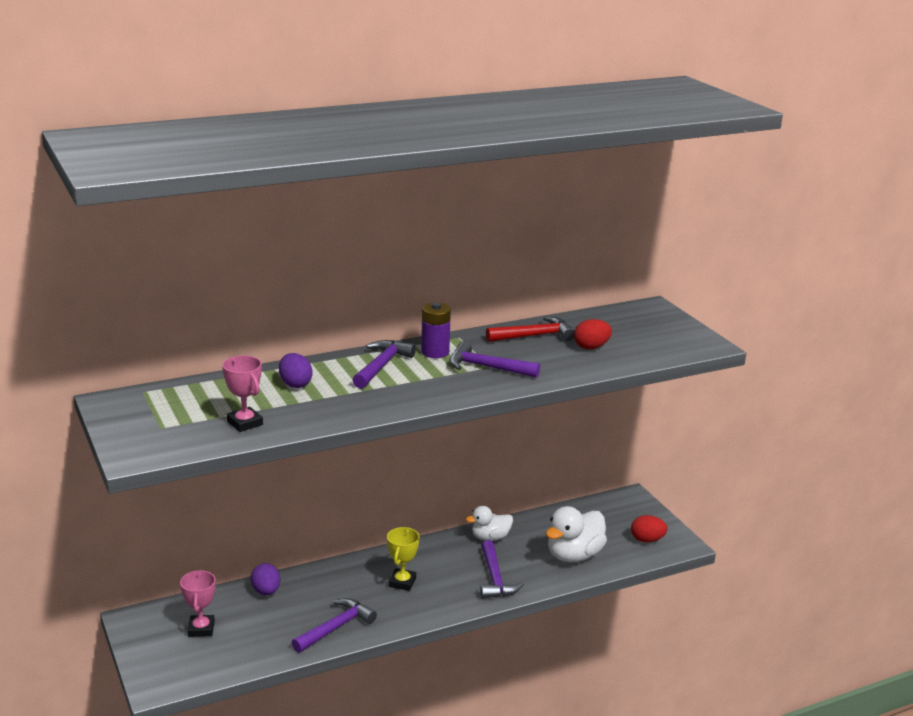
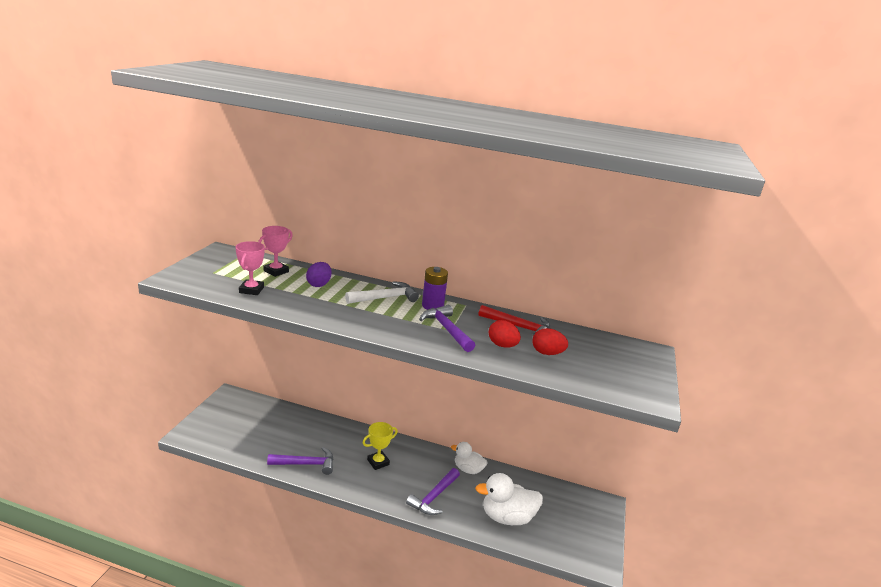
camera: 40 degrees right, 0 degrees up
(201, 629) = (248, 419): pink trophy -> pink trophy (276, 271)
(266, 591) = (305, 420): purple egg -> none
(382, 366) = (385, 298): purple hammer -> white hammer
(647, 540) = (576, 542): red egg -> red egg (502, 345)

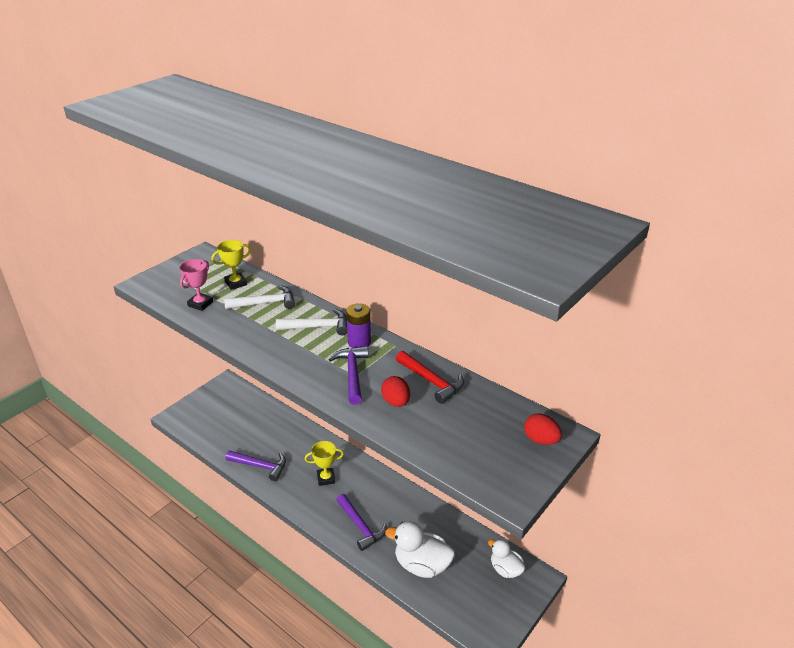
camera: 25 degrees right, 10 degrees up
(276, 271) = (236, 283): pink trophy -> yellow trophy
(319, 284) = (265, 303): purple egg -> white hammer
(434, 497) = (360, 526): purple hammer -> purple hammer turned 90 degrees counterclockwise
(468, 469) = (410, 505): white duck -> white duck (505, 569)
(547, 353) = (437, 419): red egg -> red egg (540, 440)

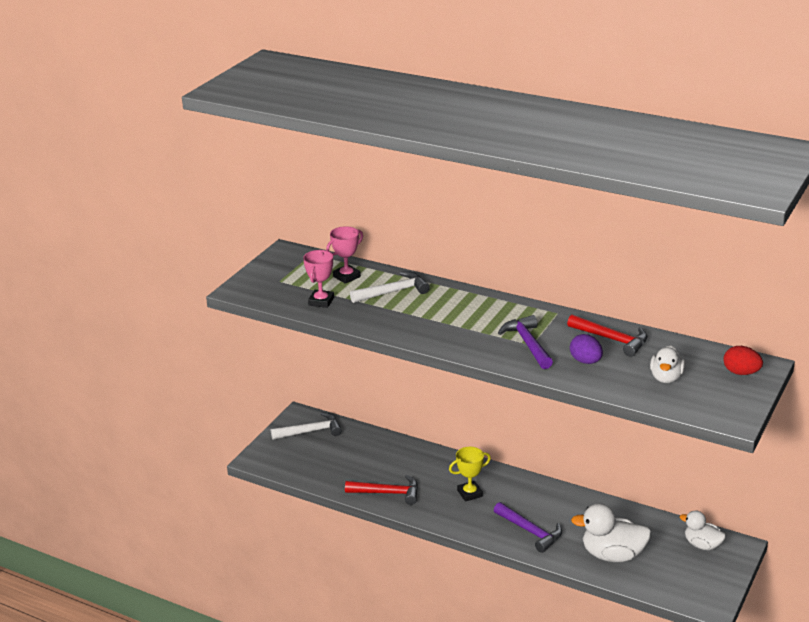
camera: 10 degrees left, 5 degrees down
(236, 283) = (346, 277): yellow trophy -> pink trophy
(260, 466) = (387, 493): purple hammer -> red hammer
(318, 327) = (465, 307): white hammer -> white hammer (310, 431)
(359, 342) = (518, 315): purple battery -> none
(396, 402) = (585, 361): red egg -> purple egg
(464, 434) = (666, 378): none -> white duck

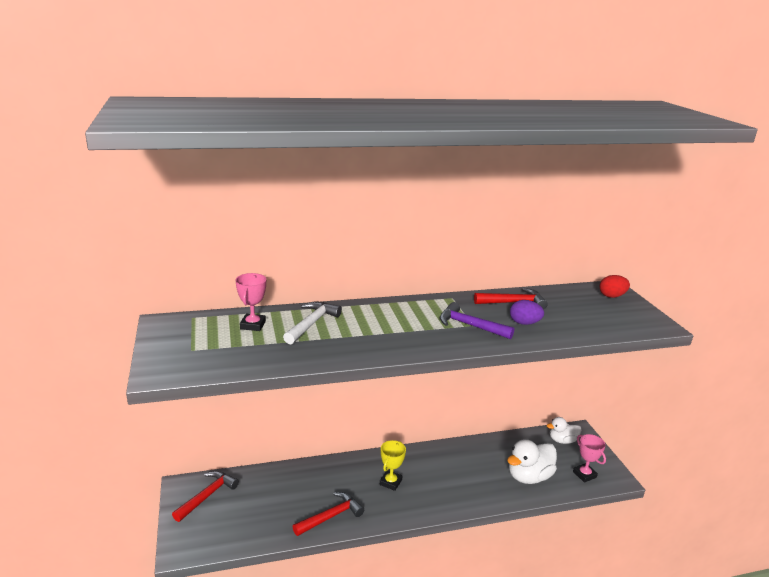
camera: 45 degrees left, 5 degrees down
(310, 431) = (207, 496): white hammer -> red hammer
(321, 301) = (259, 353): pink trophy -> pink trophy (584, 474)
(530, 531) = (463, 489): purple hammer -> none
(666, 378) = (584, 315): white duck -> none

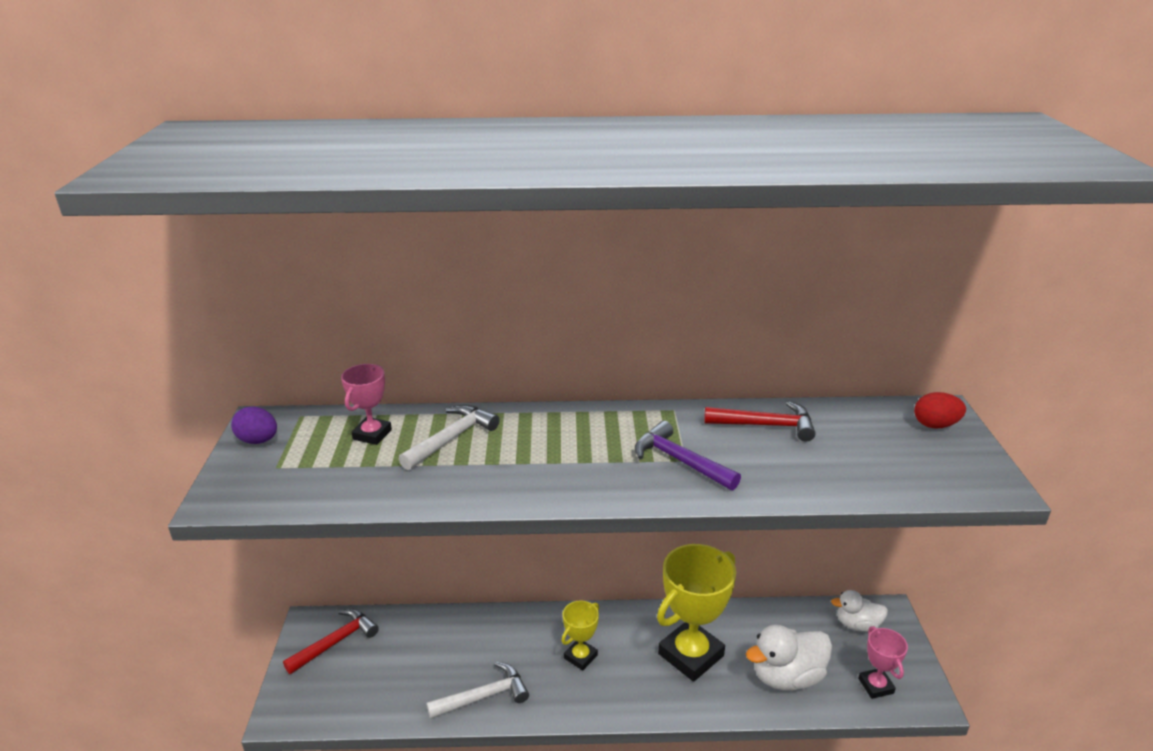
camera: 15 degrees right, 5 degrees up
(331, 516) = (484, 697): red hammer -> white hammer
(464, 471) = (690, 655): none -> yellow trophy
(524, 323) = (767, 463): purple egg -> purple egg (258, 440)

